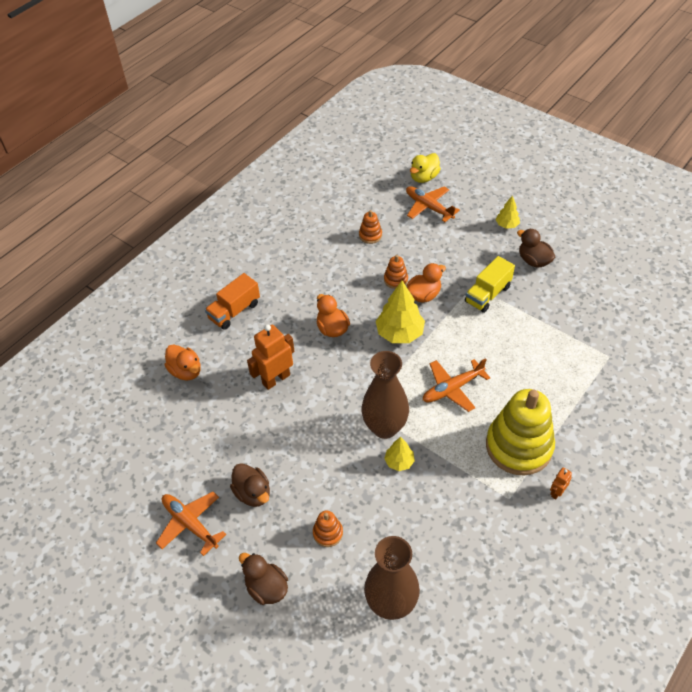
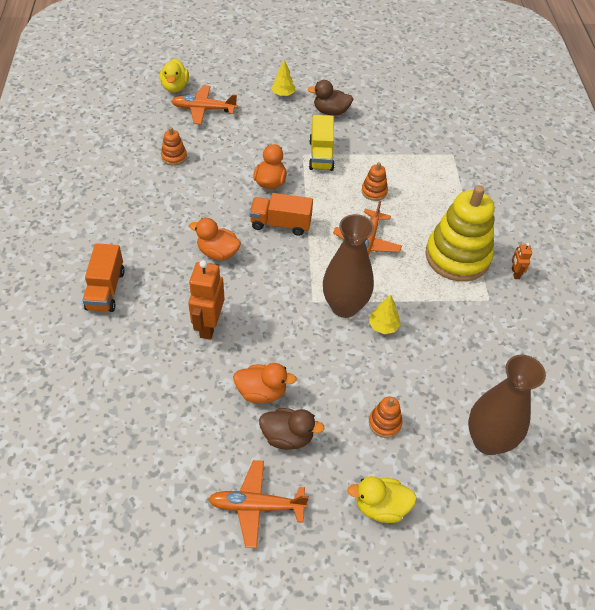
camera: 45 degrees left, 0 degrees up
(186, 371) = (110, 373): orange duck -> orange duck (261, 392)
(266, 587) = (380, 507): brown duck -> yellow duck
(395, 280) = (234, 182): orange stacking toy -> orange stacking toy (374, 191)
(399, 333) = (281, 224): yellow tree -> orange truck

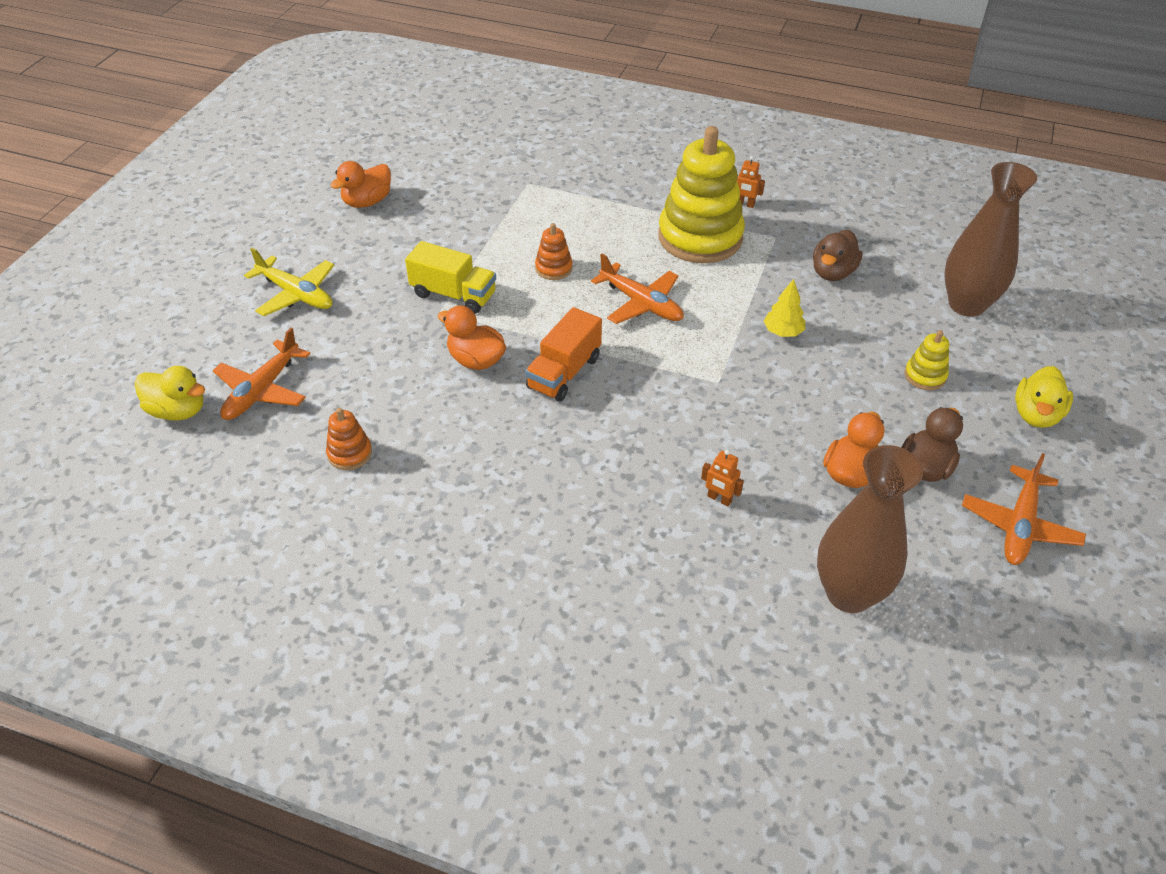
camera: 65 degrees left, 5 degrees down
(105, 290) = (598, 607): orange truck -> none
(209, 326) = (719, 499): orange robot -> orange robot, size x0.49
(218, 253) = (586, 454): orange duck -> orange duck (367, 202)
(283, 94) = (296, 294): yellow tree -> yellow plane
(331, 111) = (371, 259): brown duck -> brown duck (832, 272)
(344, 306) = (738, 355): brown vase -> brown vase (849, 593)
(385, 423) = (925, 376): orange stacking toy -> yellow stacking toy

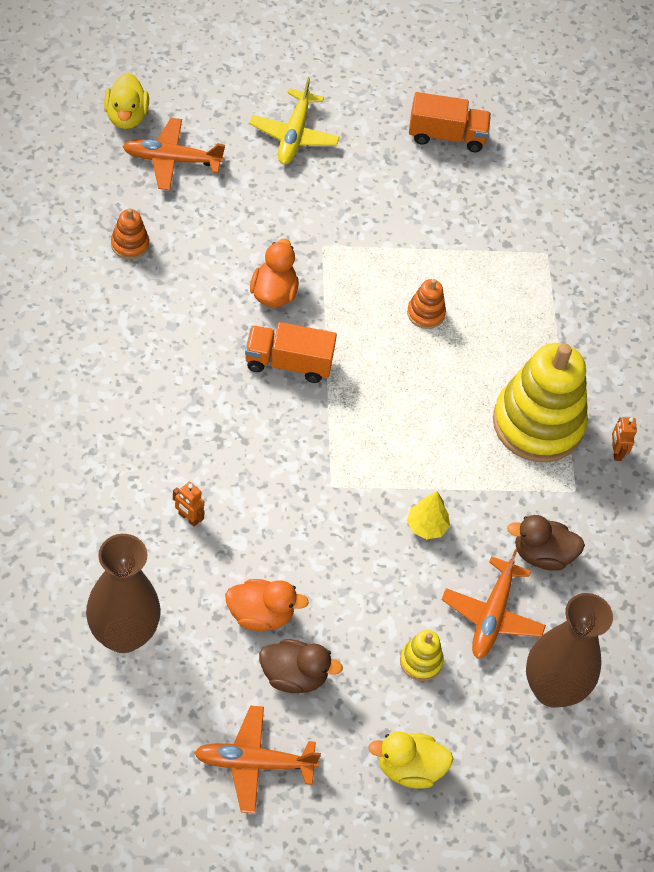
camera: 60 degrees right, 10 degrees up
(367, 202) = (446, 136): orange duck -> orange truck
(453, 295) = (350, 248): yellow truck -> none
(641, 303) = (410, 398): orange plane -> orange plane (492, 615)
(719, 499) = (188, 518): orange robot -> orange robot turned 60 degrees counterclockwise

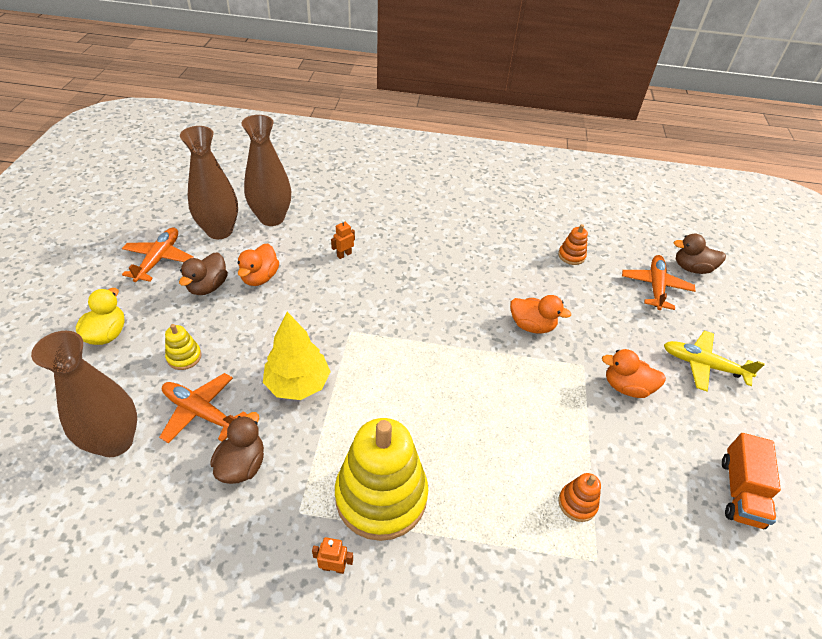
camera: 105 degrees right, 10 degrees down
(126, 116) = (692, 268): yellow duck -> brown duck
(170, 700) = (219, 231): none -> brown vase
(288, 363) = (465, 324): orange truck -> none
(344, 209) = (626, 387): none -> orange duck
(425, 313) = (513, 427): orange stacking toy -> orange stacking toy (577, 503)
(426, 526) = (297, 384): yellow tree -> yellow tree, size x1.82

